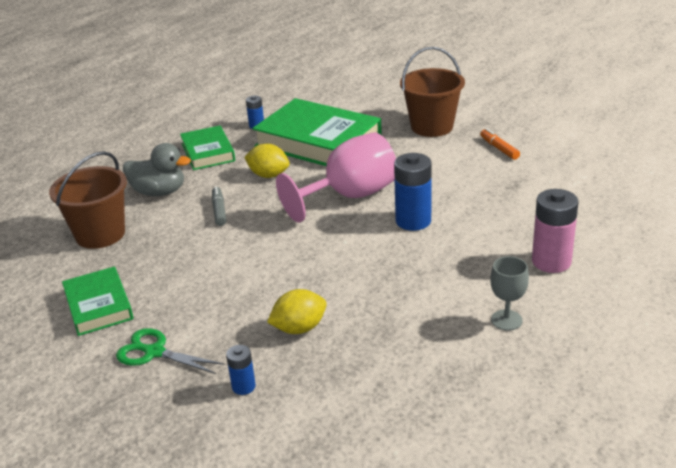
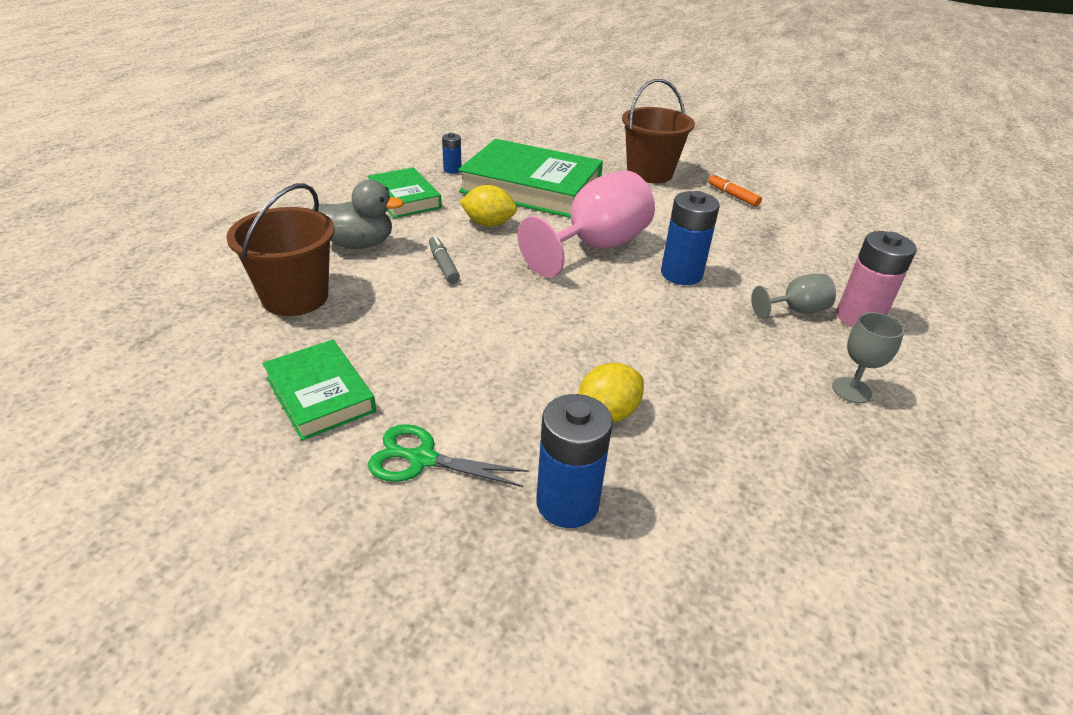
camera: 15 degrees left, 5 degrees up
(243, 386) = (567, 503): blue battery -> blue battery, size x1.89
(497, 254) = (795, 310): none -> grey goblet

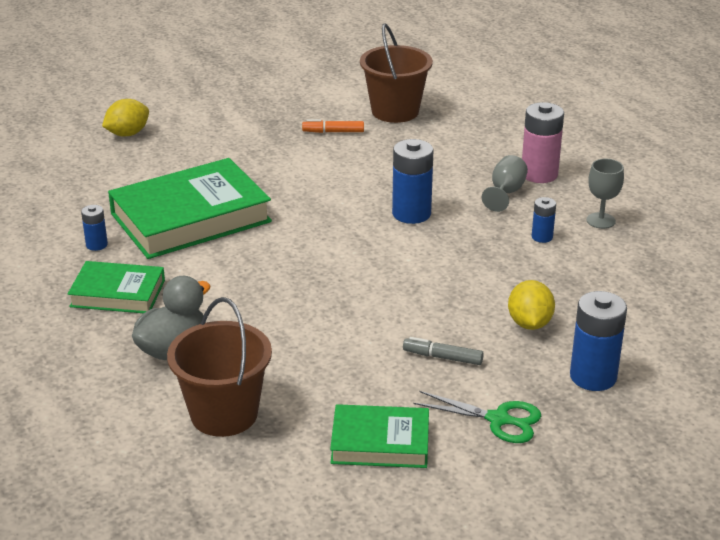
camera: 50 degrees left, 5 degrees down
(422, 459) = (498, 419): green scissors -> green scissors turned 120 degrees counterclockwise
(443, 265) = (266, 317): grey marker -> grey marker (442, 357)
(488, 224) = (226, 267): yellow lemon -> yellow lemon (127, 134)
(595, 247) = (328, 232): pink goblet -> none
(649, 173) = (246, 148): brown bucket -> brown bucket (395, 111)
(761, 362) = (542, 237): none -> blue battery

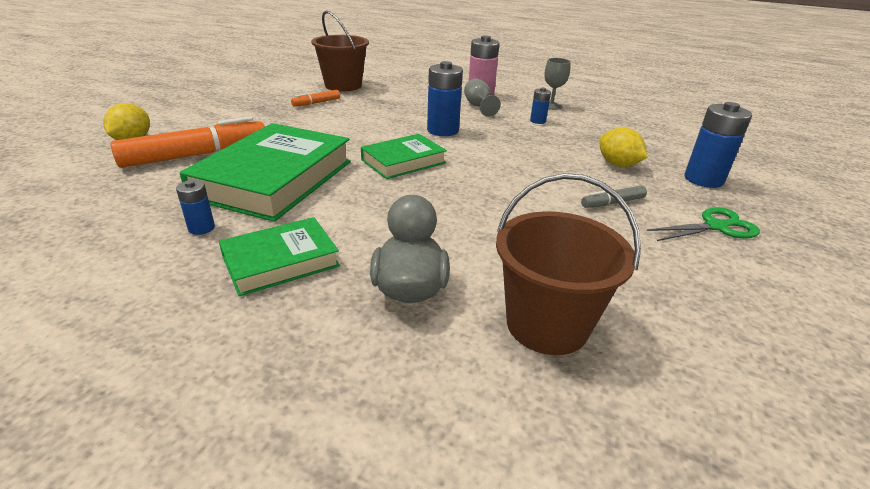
camera: 40 degrees left, 0 degrees up
(159, 169) = (196, 155): none -> orange marker
(380, 443) = (691, 281): green book -> green book (403, 161)

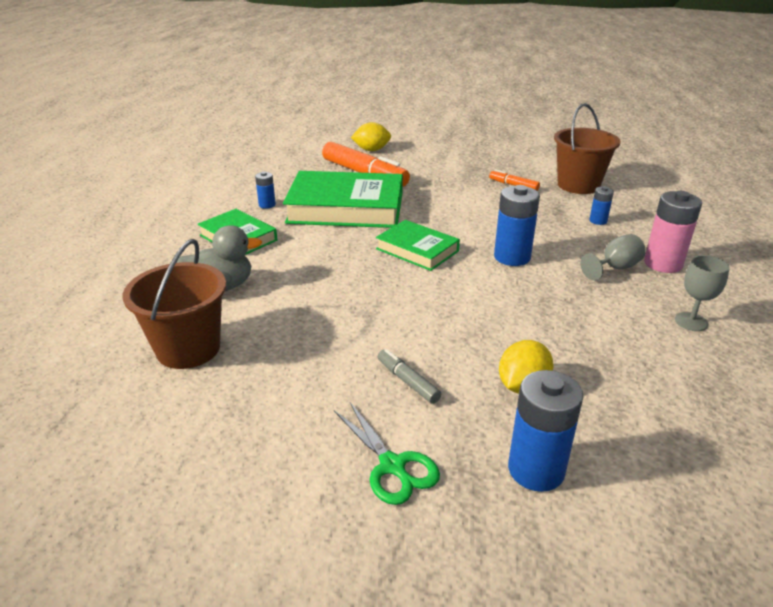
camera: 75 degrees right, 0 degrees up
(538, 121) = (614, 315): blue battery -> blue battery (598, 221)

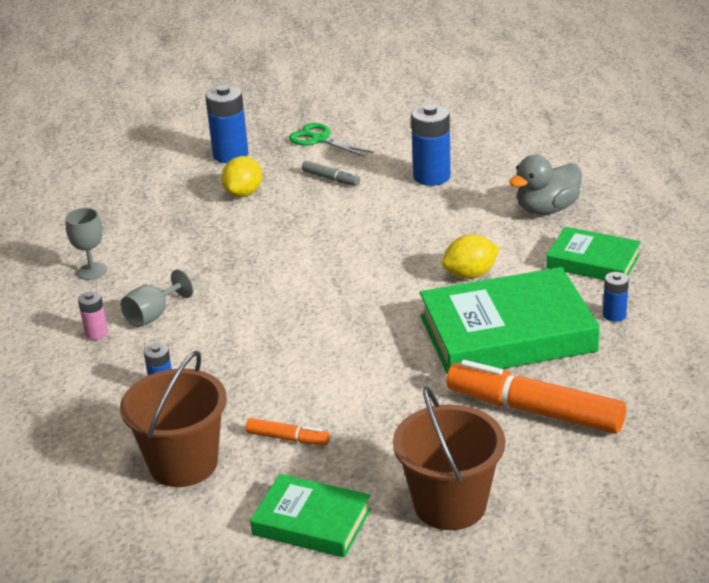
camera: 165 degrees right, 0 degrees up
(188, 349) = (514, 163): brown bucket -> brown bucket (450, 505)
(371, 150) = (571, 482): yellow lemon -> yellow lemon (470, 275)
(417, 250) = (379, 290): green book -> green book (312, 522)
(512, 257) = (269, 305): blue battery -> blue battery (431, 177)
(663, 264) = (96, 333): pink battery -> pink battery, size x0.53

